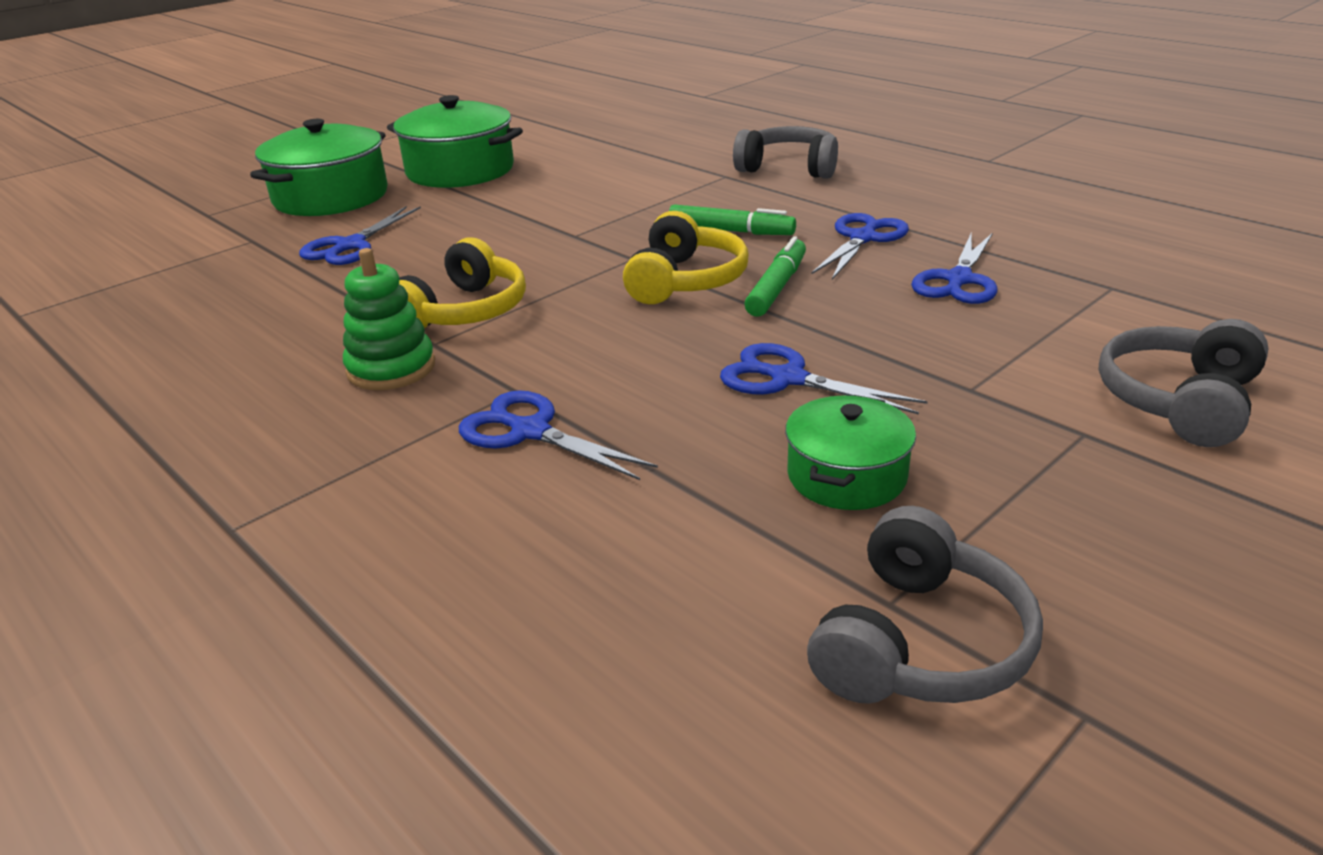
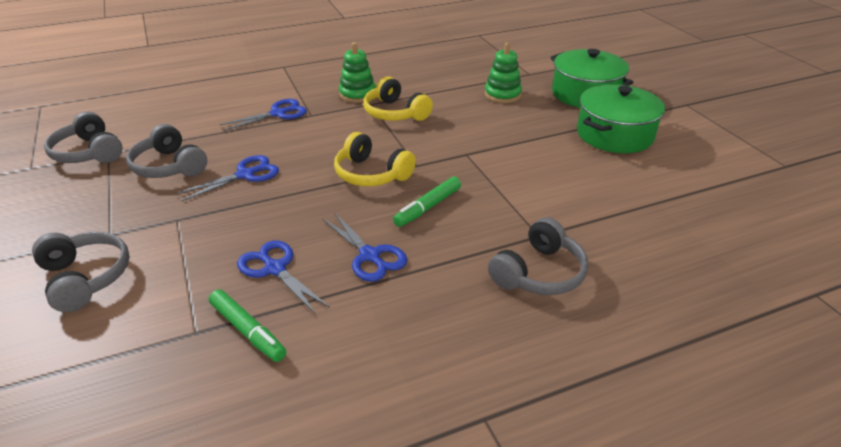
camera: 110 degrees right, 5 degrees up
(350, 246) = (502, 94): blue scissors -> green stacking toy
(777, 287) = (334, 200): green marker -> green marker (247, 331)
(846, 475) = (169, 166): green pot -> grey headphones

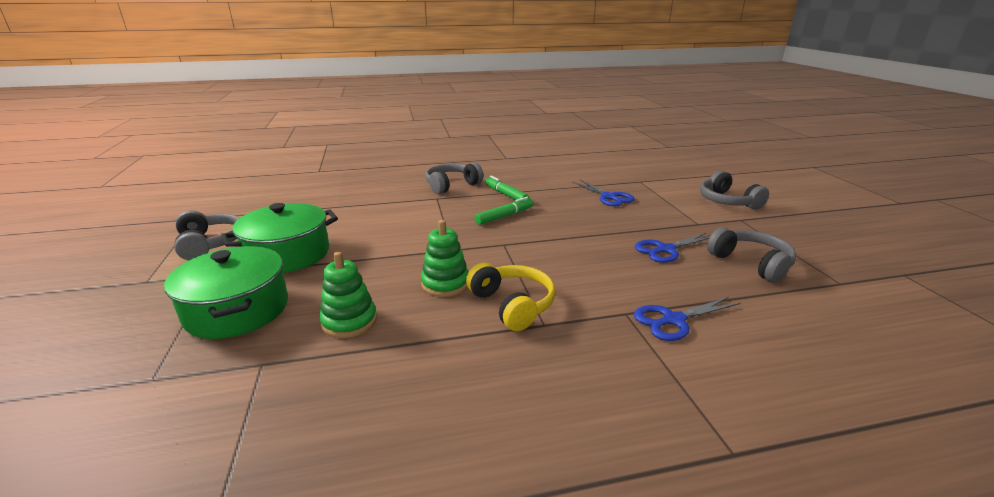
camera: 170 degrees left, 10 degrees down
(88, 153) = (866, 286): grey headphones -> grey headphones (210, 244)
(247, 331) = (613, 180): green marker -> green marker (506, 194)
(357, 94) = (564, 346): green stacking toy -> green stacking toy (445, 284)
(370, 256) = (550, 198): blue scissors -> none
(371, 174) = (547, 240): yellow headphones -> none

